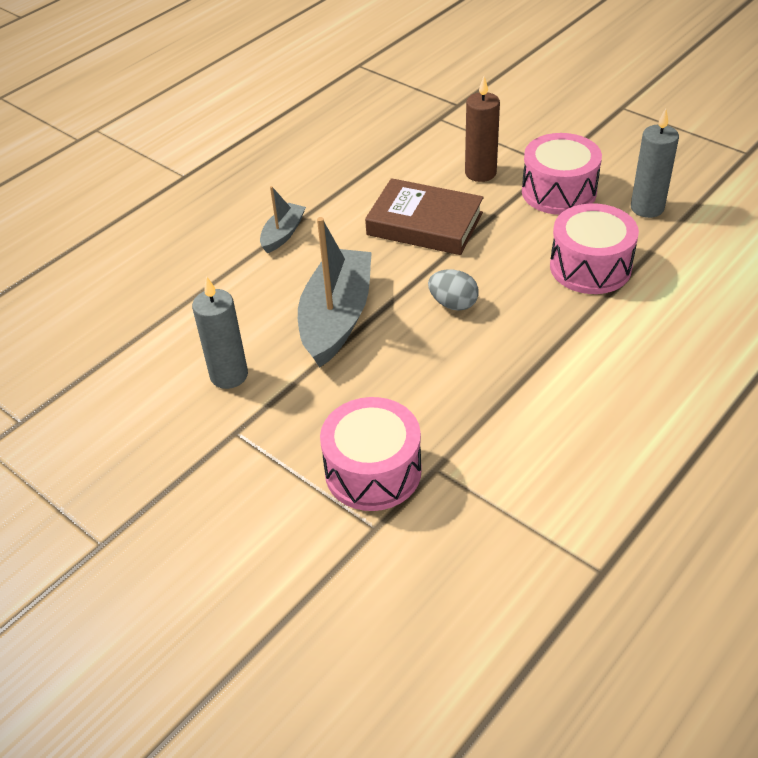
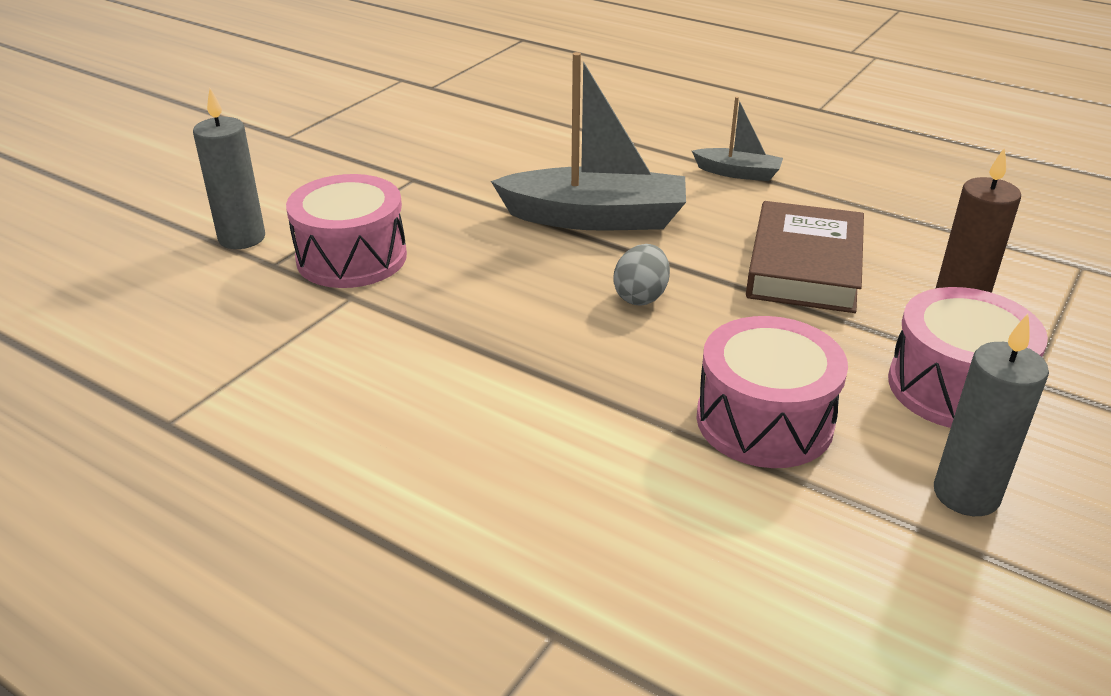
camera: 80 degrees right, 10 degrees down
(229, 375) = (494, 167): grey candle -> grey candle (242, 238)

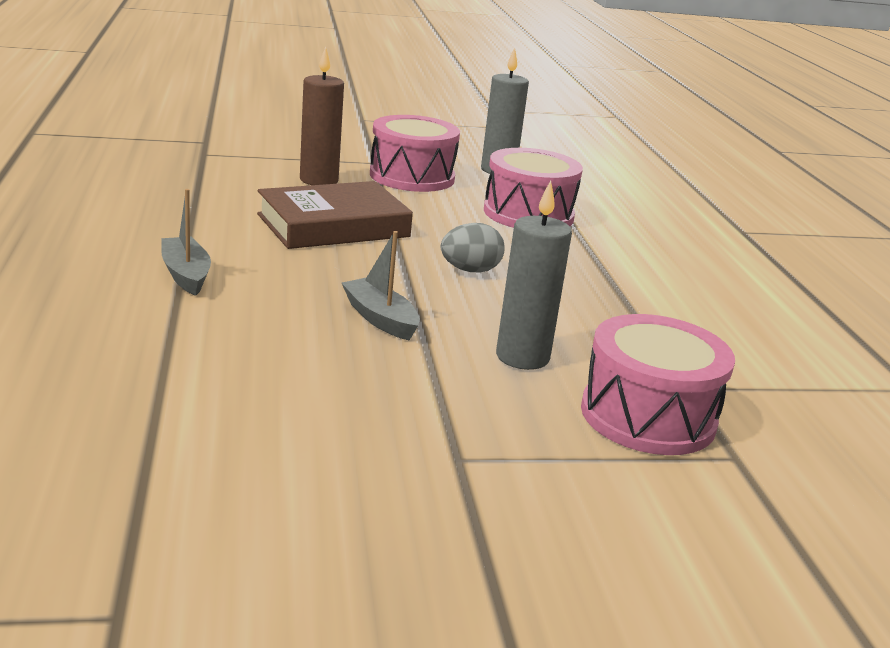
camera: 135 degrees left, 10 degrees down
(242, 238) = (748, 509): grey candle -> grey candle (522, 357)
(595, 218) = (380, 319): grey boat -> grey boat, size x0.50

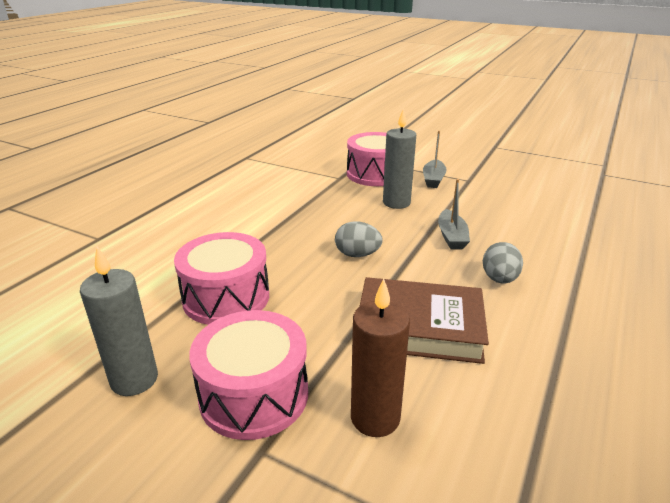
camera: 140 degrees left, 5 degrees up
(186, 275) = (568, 299): grey boat -> grey boat (433, 179)
(279, 279) = (499, 279): none -> grey egg

